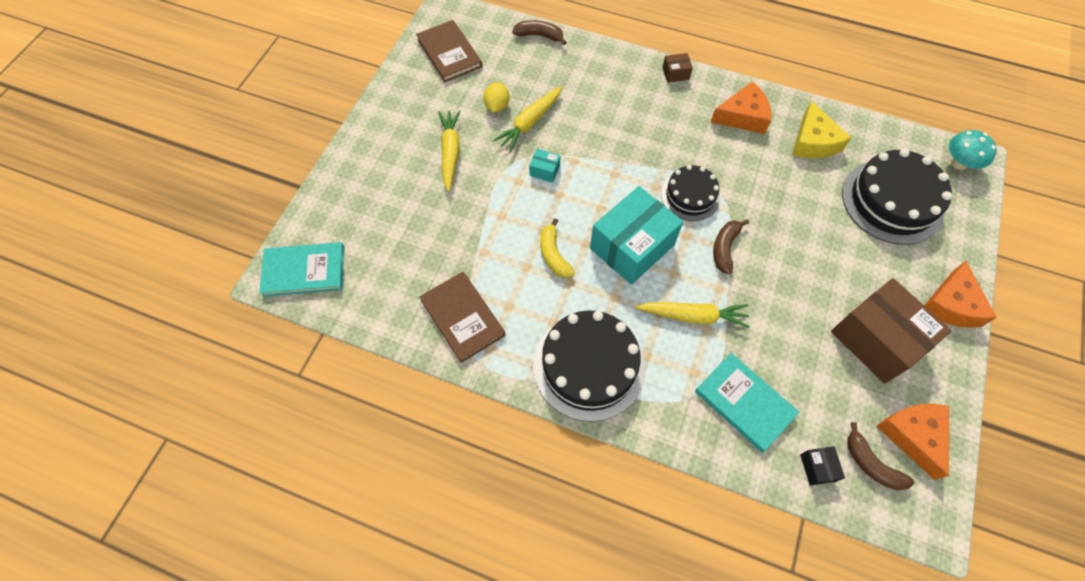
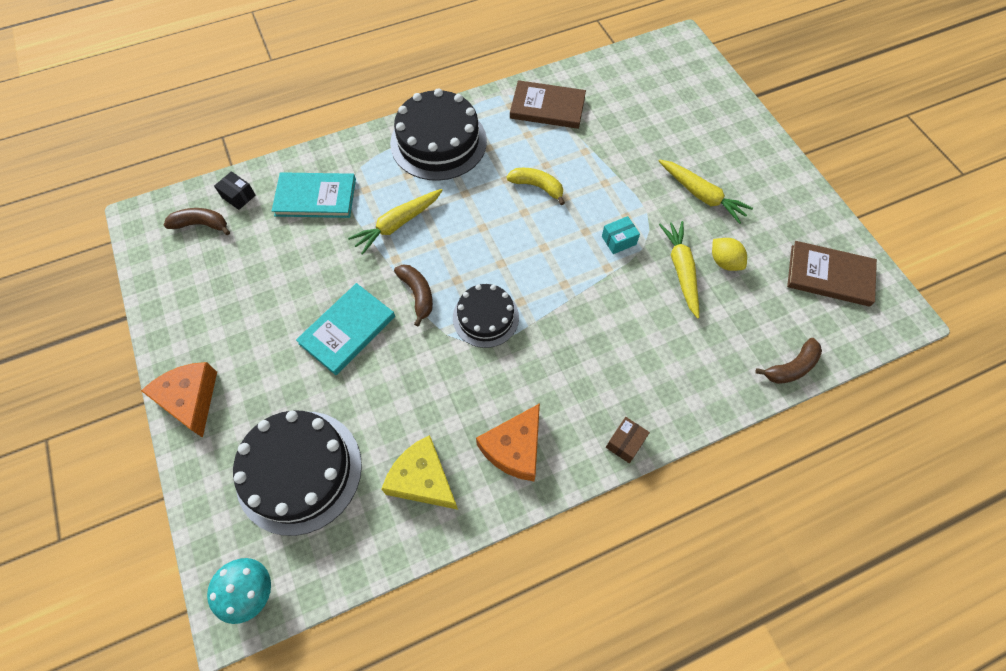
camera: 135 degrees right, 0 degrees up
(304, 271) = (673, 57): turquoise book -> turquoise book (347, 330)
(632, 247) = (489, 237): turquoise box -> none
(876, 340) = (242, 316): brown box -> none
(913, 435) = (178, 265): orange cheese -> none

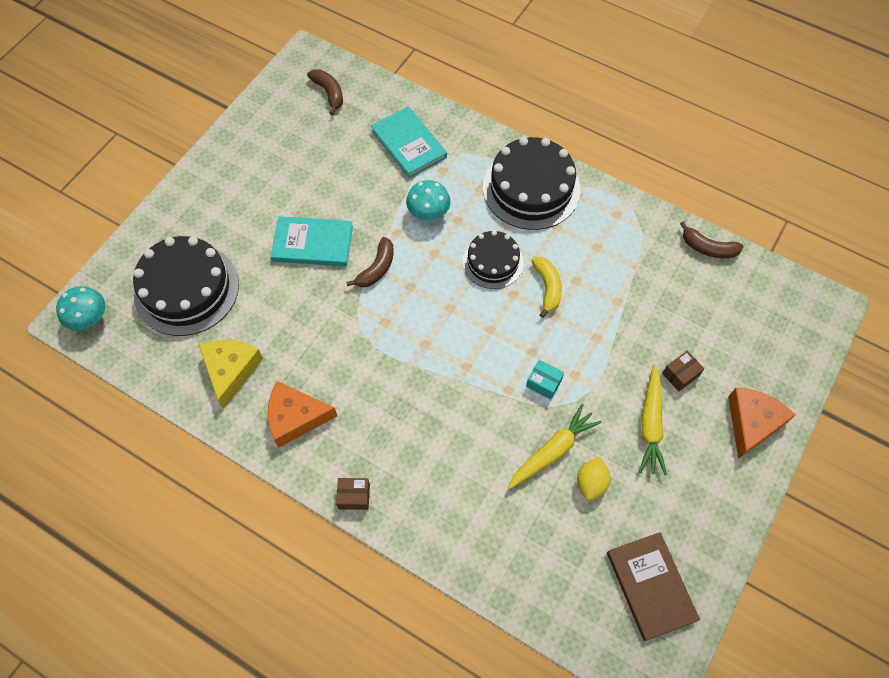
camera: 55 degrees right, 0 degrees up
(190, 399) = (194, 188): orange cheese -> orange cheese (752, 423)
(238, 196) = (370, 97): black box -> none
(397, 224) = (428, 213): yellow carrot -> turquoise mushroom
(485, 317) = (392, 328): black cake -> black cake (493, 262)
(547, 107) = (640, 243): brown book -> none
(674, 152) = (680, 374): none -> brown box
(791, 367) = (521, 597): brown banana -> brown banana (708, 248)

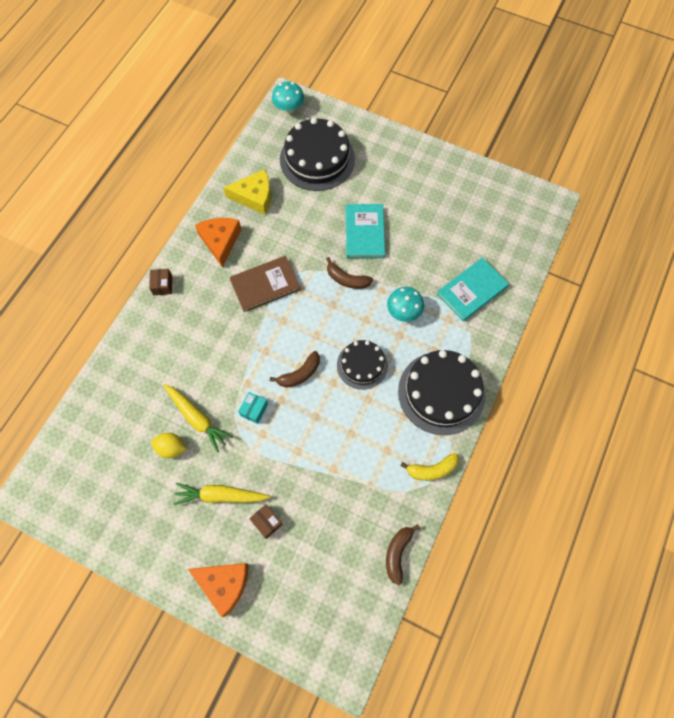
camera: 85 degrees right, 5 degrees up
(329, 93) = (514, 224): brown banana -> brown banana (300, 374)
(547, 288) = (341, 410): yellow banana -> yellow banana (432, 469)
(650, 586) = (91, 493): brown book -> brown book (265, 285)

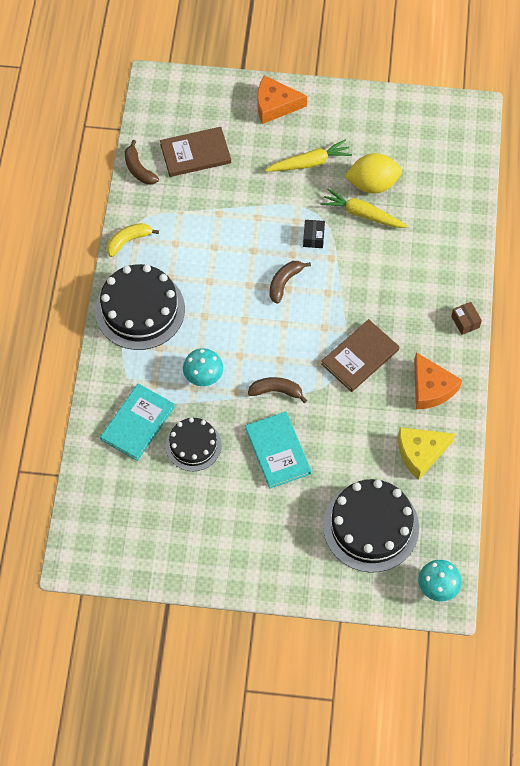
camera: 160 degrees right, 5 degrees down
(171, 448) = (372, 184): yellow lemon -> yellow lemon, size x1.65
(254, 410) = (313, 238): turquoise box -> black box
(267, 522) = (260, 156): brown box -> none
(332, 551) = (195, 153): none -> brown book
(362, 365) = (227, 310): black cake -> black cake (193, 445)
(397, 553) = (138, 169): brown banana -> brown banana turned 150 degrees clockwise

